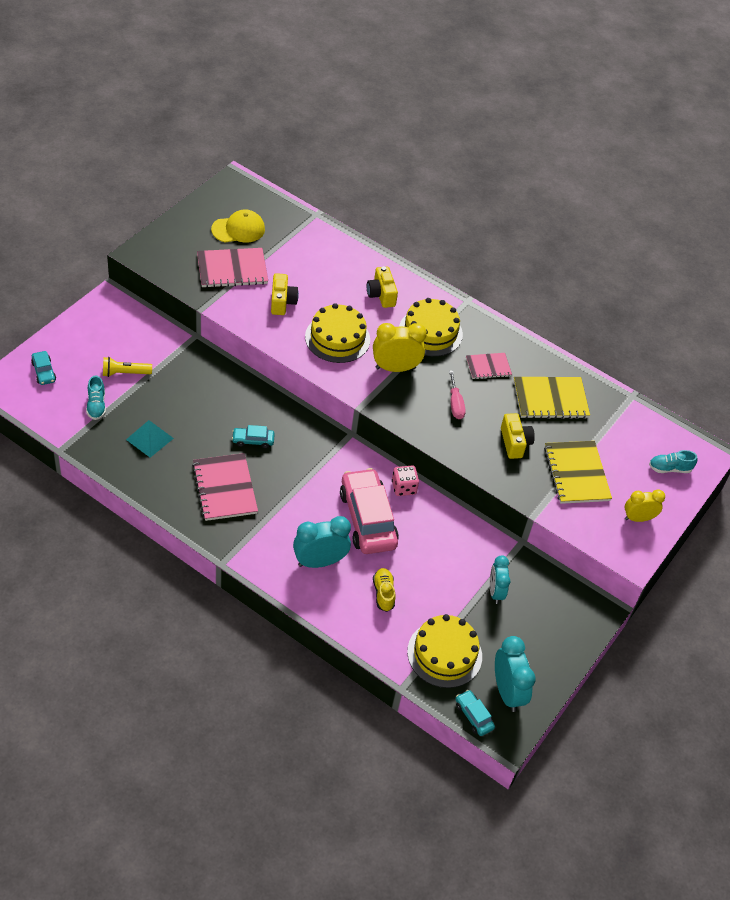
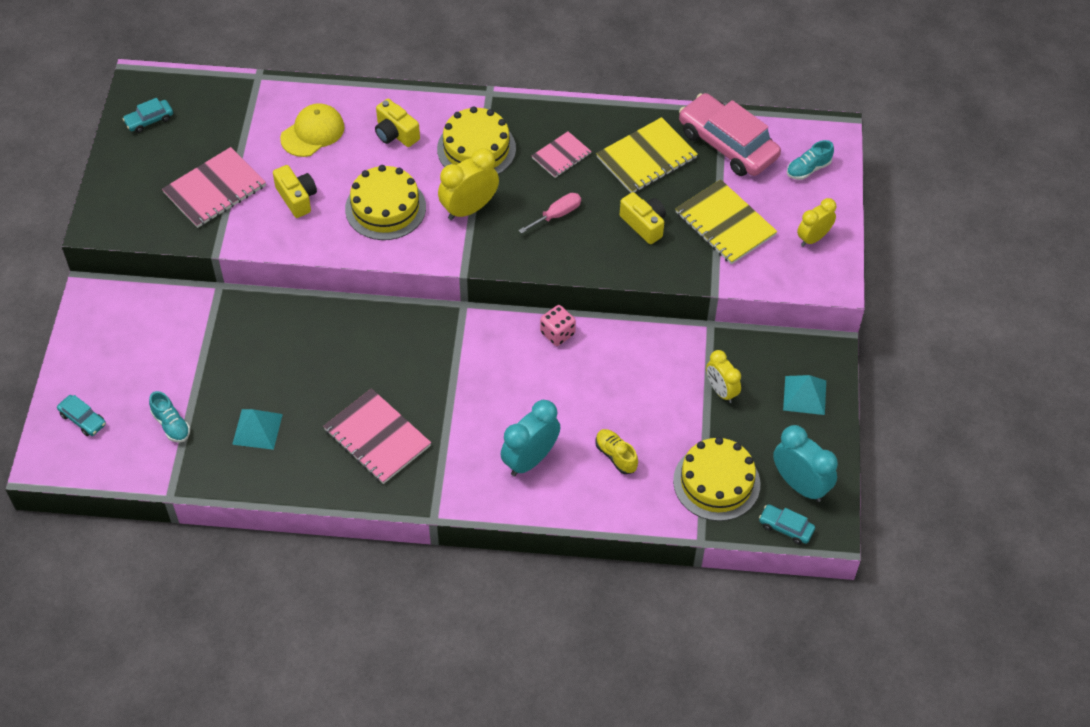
camera: 25 degrees left, 5 degrees up
(125, 373) = (174, 371): yellow flashlight -> none
(238, 229) = (186, 139): yellow cap -> yellow cap (312, 132)
(253, 440) = (368, 369): turquoise car -> turquoise car (149, 120)
(367, 519) = (545, 387): pink car -> pink car (727, 144)
(455, 404) = (557, 215): pink screwdriver -> pink screwdriver turned 90 degrees counterclockwise
(495, 592) = (721, 391): turquoise clock -> yellow clock
(558, 630) = (804, 395): none -> turquoise pyramid

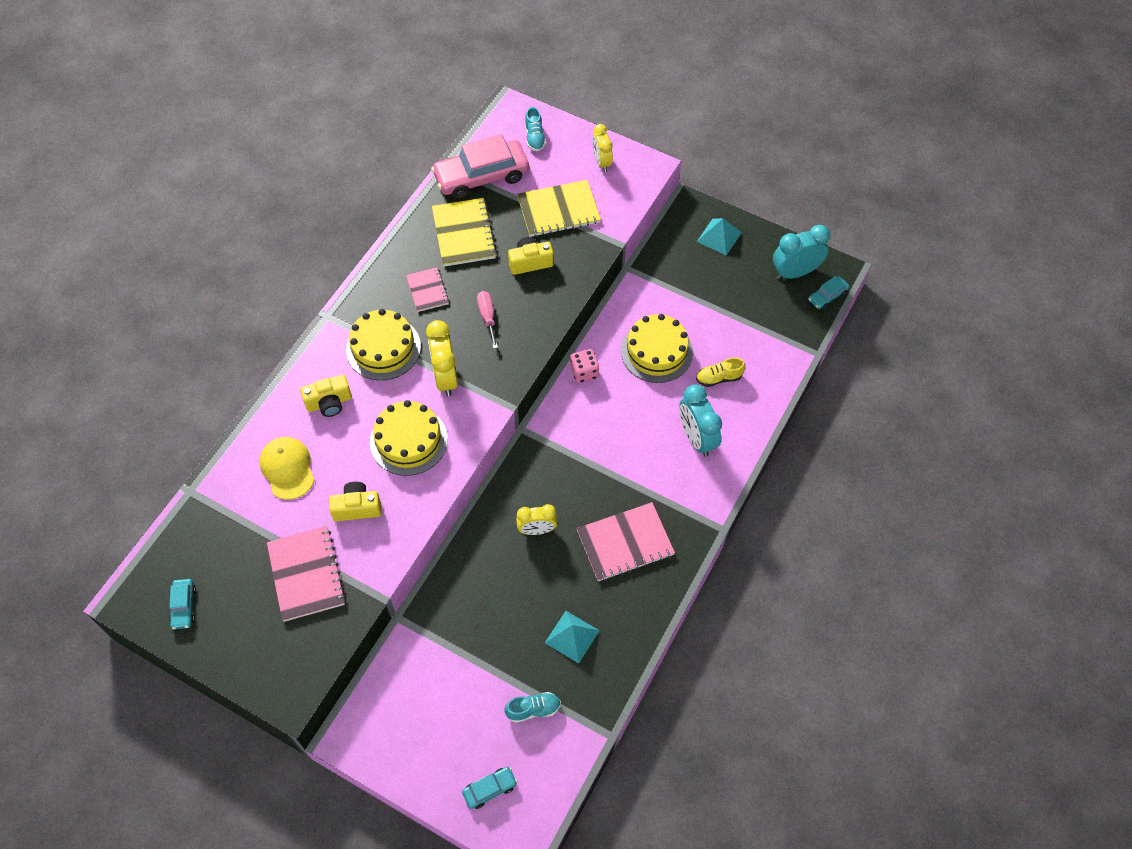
camera: 65 degrees left, 5 degrees up
(716, 482) = (771, 322): yellow cake -> yellow cake (656, 351)
(721, 391) = (691, 286): yellow clock -> yellow clock (537, 530)

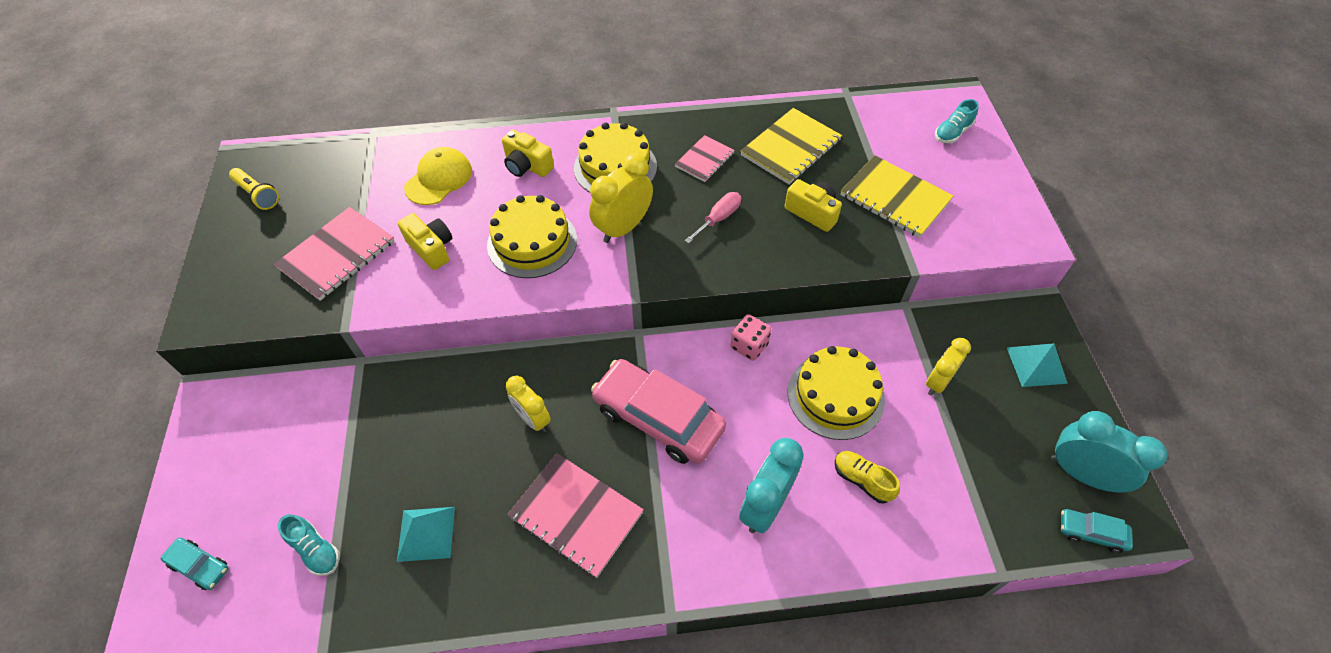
camera: 55 degrees right, 5 degrees down
(184, 606) = (257, 195): turquoise car -> yellow flashlight
(481, 176) = (865, 123): pink car -> pink car (658, 418)
(601, 162) = (989, 197): yellow clock -> yellow clock (938, 382)

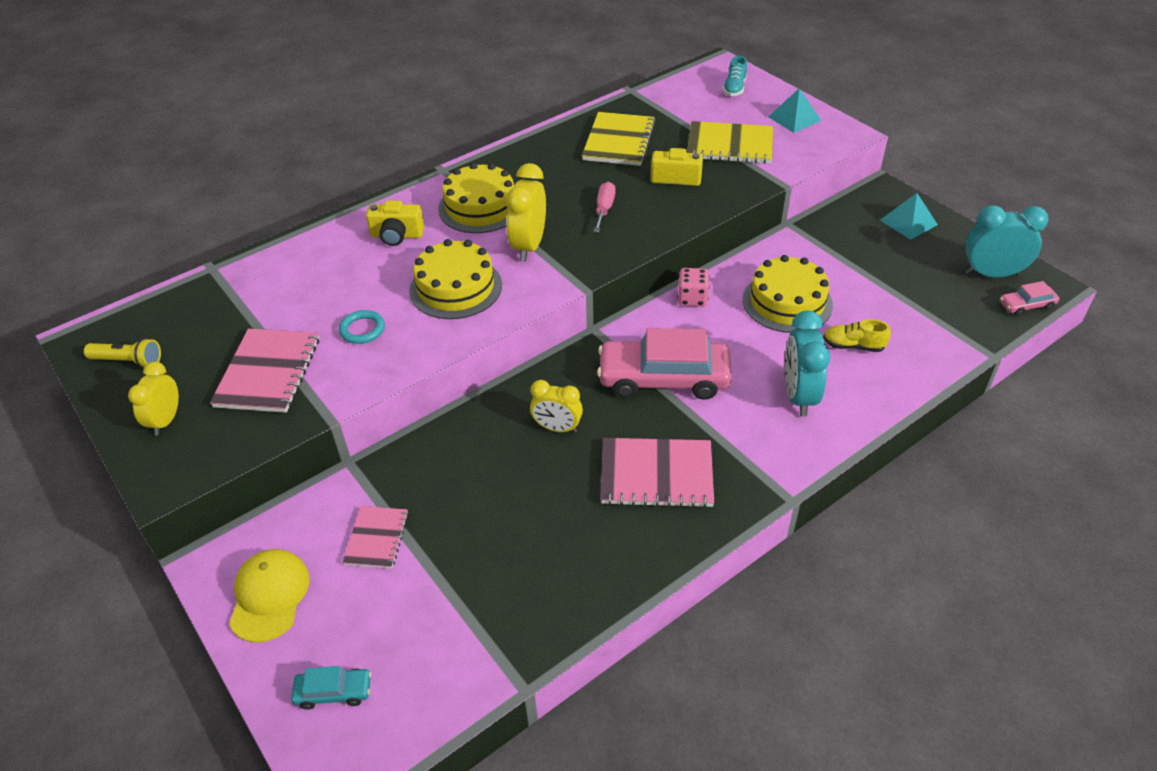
camera: 30 degrees left, 10 degrees down
(316, 550) = (443, 618): turquoise shoe -> none
(426, 533) = (537, 553): turquoise pyramid -> turquoise pyramid (794, 118)
(431, 249) = (362, 330): yellow camera -> turquoise ring
(439, 179) = (317, 276): yellow cap -> yellow cap (269, 596)
(704, 160) = (554, 174): pink notebook -> pink notebook (376, 538)
(938, 382) = (852, 261): yellow clock -> yellow clock (166, 420)
(1091, 533) = (1026, 305): turquoise car -> pink car

